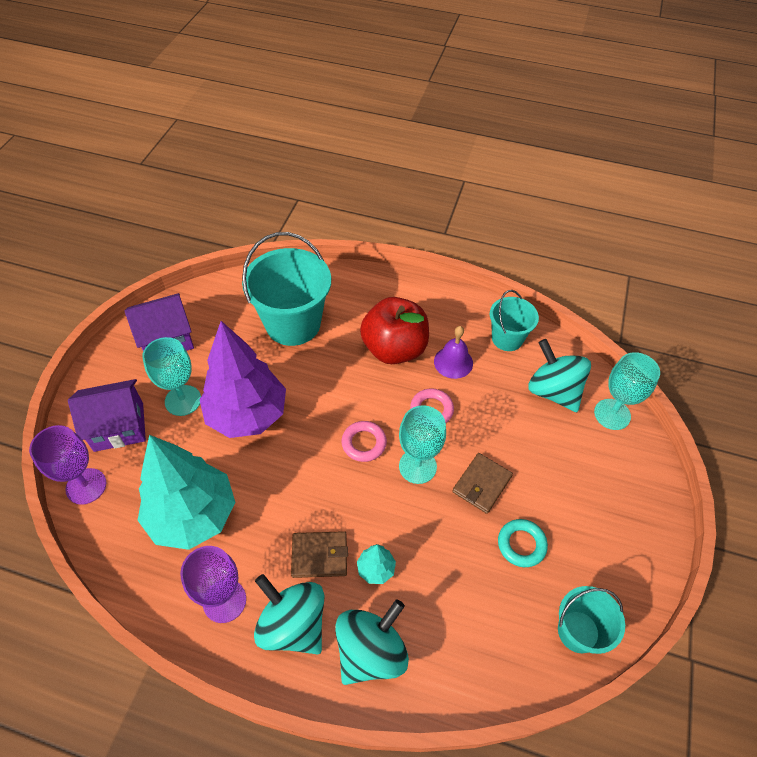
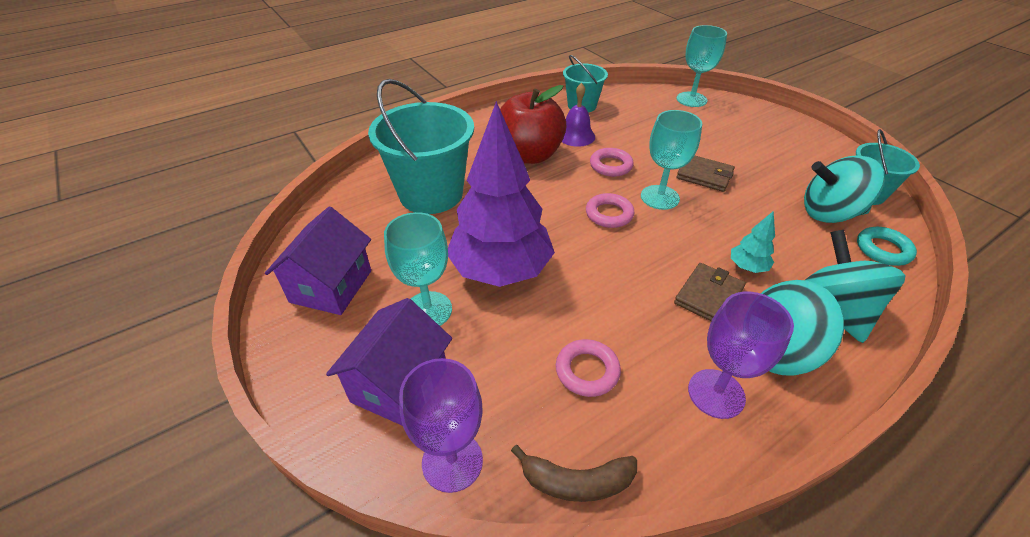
camera: 50 degrees left, 10 degrees down
(109, 554) = (576, 482): none -> brown banana
(193, 515) = (587, 371): turquoise tree -> pink ring
(481, 484) = (704, 175): brown wallet -> brown wallet turned 45 degrees counterclockwise
(521, 544) = (773, 183): turquoise ring -> turquoise ring (883, 250)
(553, 391) = (649, 110): turquoise spinning top -> turquoise spinning top (829, 213)

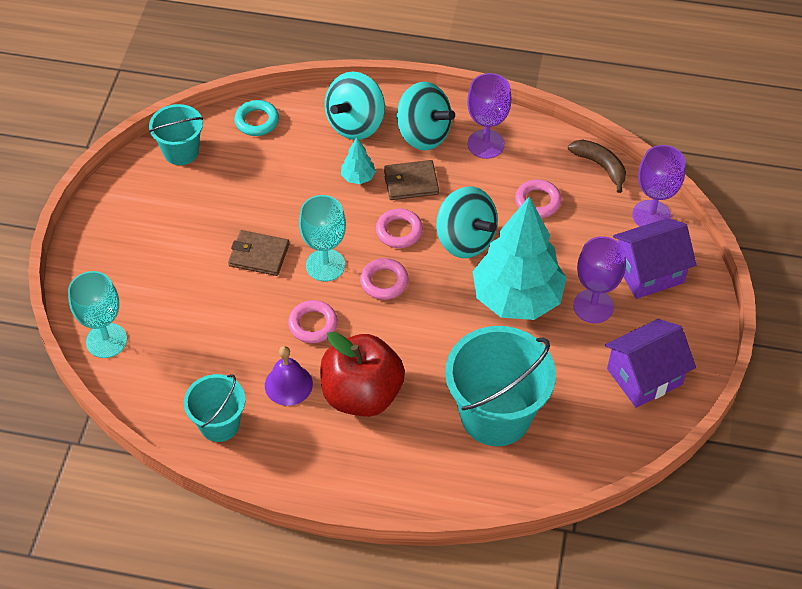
camera: 135 degrees left, 10 degrees up
(428, 310) = (593, 306): turquoise goblet -> purple goblet
(501, 270) = (516, 298): purple tree -> turquoise tree
(653, 252) = (399, 231): none -> pink ring
(704, 175) = (259, 255): brown wallet -> brown wallet turned 60 degrees counterclockwise
(829, 213) = (237, 161): turquoise spinning top -> turquoise spinning top (465, 239)

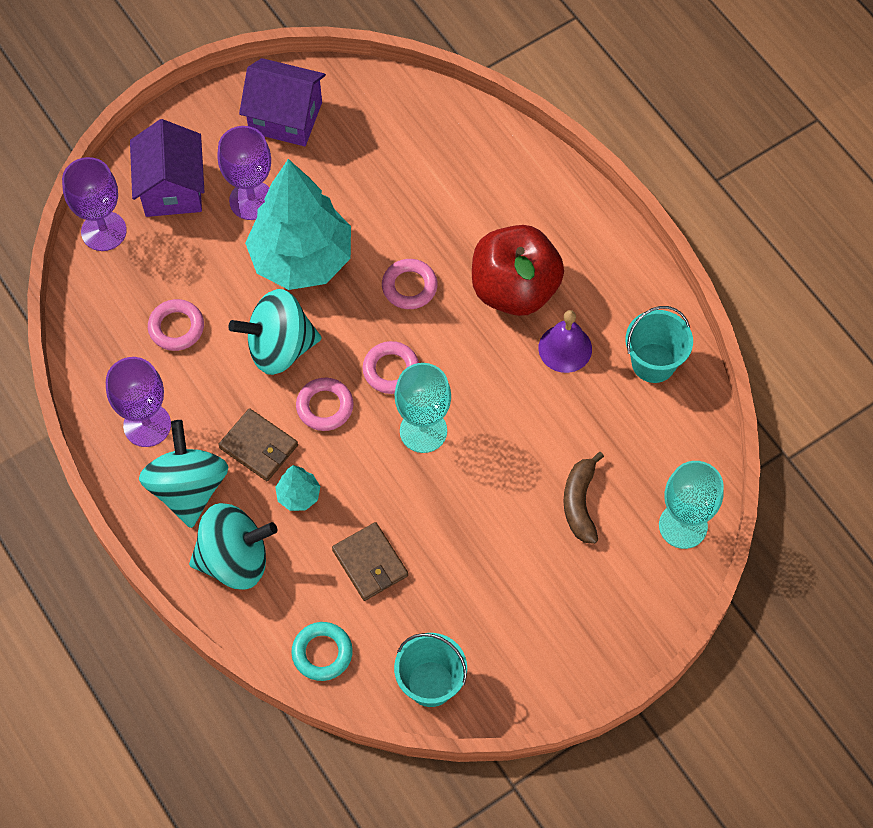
camera: 135 degrees left, 10 degrees up
(259, 255) = (470, 494): brown wallet -> brown wallet (370, 563)
(313, 324) = (491, 384): pink ring -> pink ring (409, 287)
(465, 239) = (279, 348): turquoise spinning top -> turquoise spinning top turned 105 degrees counterclockwise
(495, 415) = (430, 185): turquoise bucket -> none
(600, 166) = (81, 312): brown banana -> brown banana (580, 503)
(648, 272) = (172, 188): purple house -> purple house turned 60 degrees clockwise

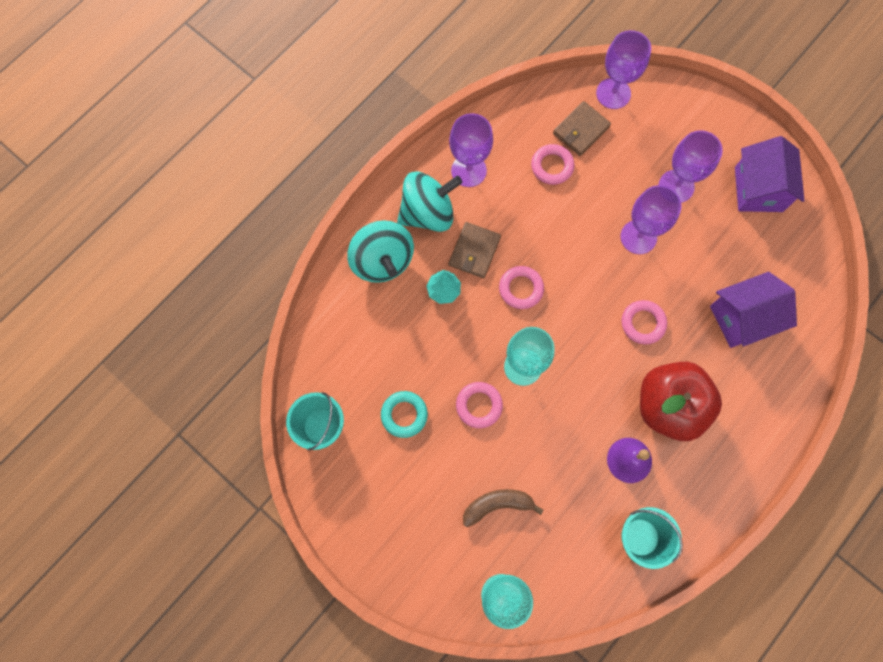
camera: 75 degrees right, 10 degrees up
(172, 188) = (665, 128): purple house -> purple house (742, 318)
(279, 348) = (559, 242): turquoise spinning top -> none
(302, 259) = (638, 237): turquoise tree -> purple goblet
(322, 653) = (326, 342): turquoise ring -> turquoise ring (404, 415)
(370, 563) = (404, 356): brown wallet -> brown wallet (581, 130)
(391, 370) = (566, 329): pink ring -> pink ring (479, 405)

